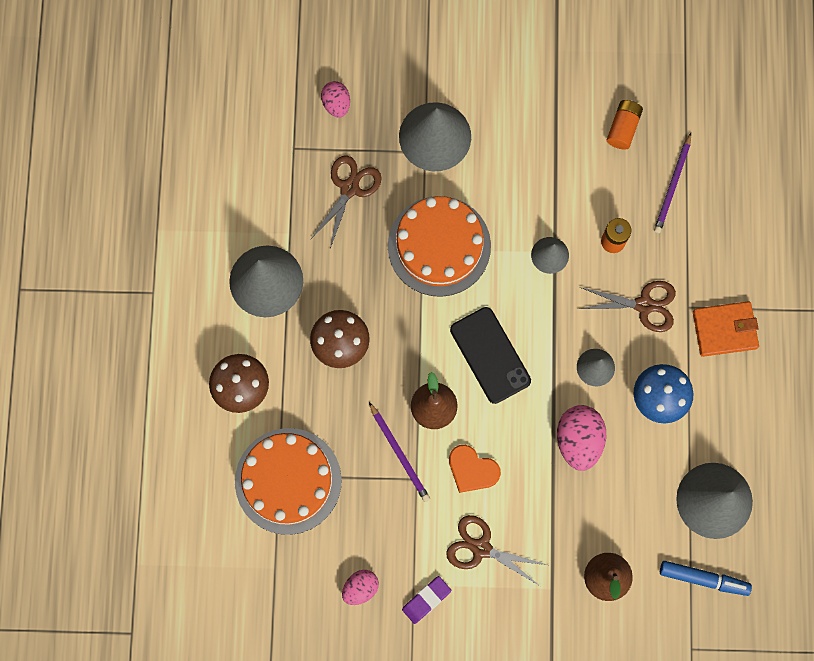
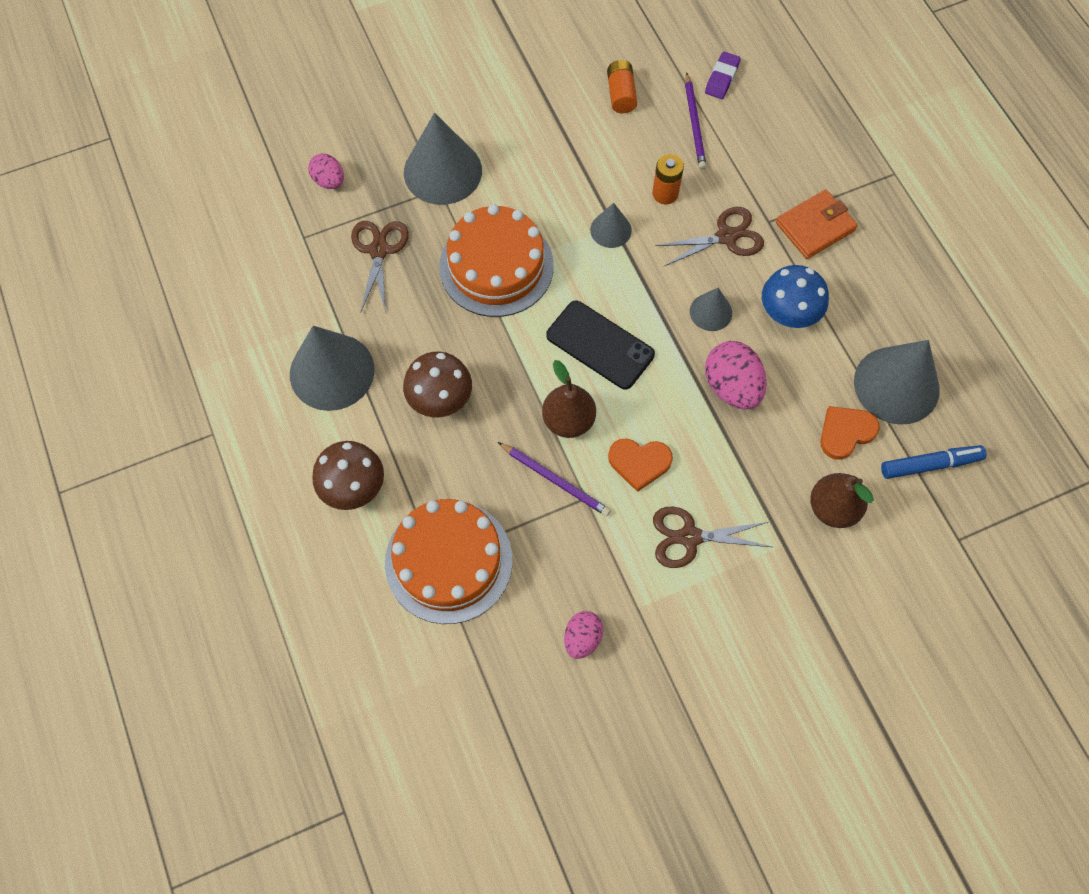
camera: 25 degrees left, 10 degrees down
(426, 600) = (659, 617): purple eraser -> purple eraser (722, 78)
(650, 521) = (845, 432): none -> orange heart

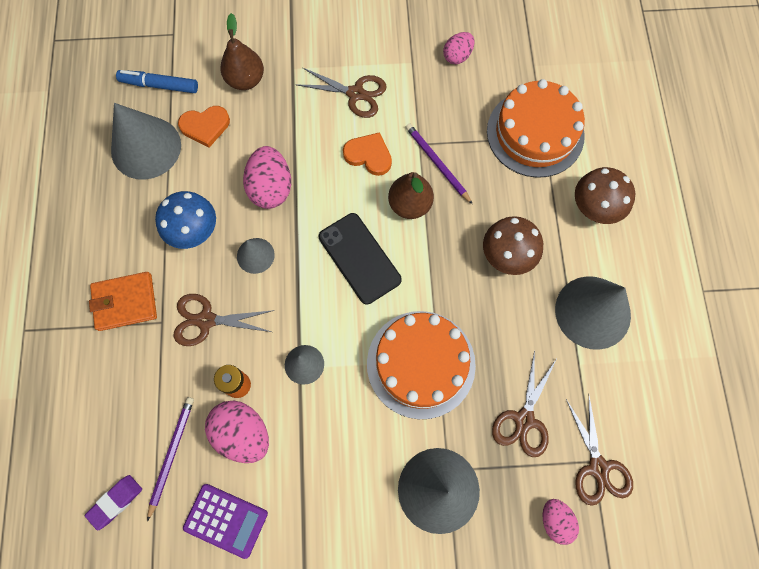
camera: 160 degrees left, 5 degrees up
(298, 233) = (598, 467): none -> brown scissors
(621, 94) = (226, 520): orange battery -> purple calculator
(639, 158) = (243, 433): none -> pink egg

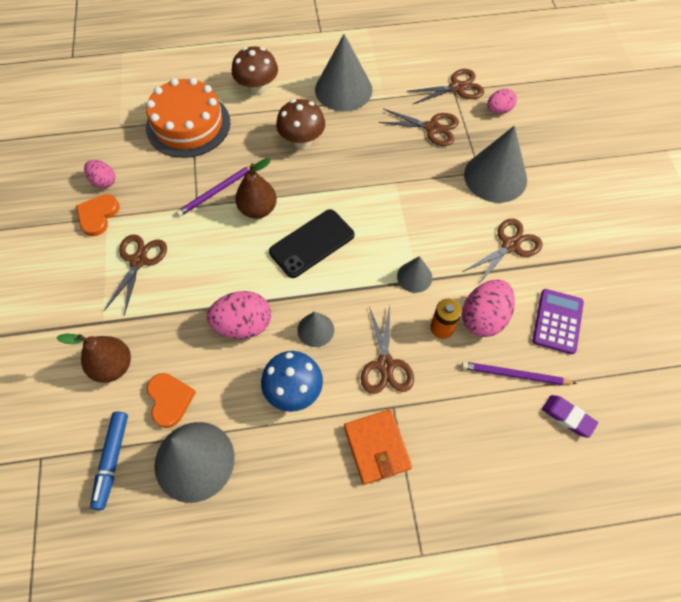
camera: 95 degrees left, 10 degrees down
(333, 487) = (510, 245): none -> brown scissors
(369, 155) = (207, 244): orange heart -> orange heart (98, 215)
(421, 364) = (400, 193): orange cake -> none

